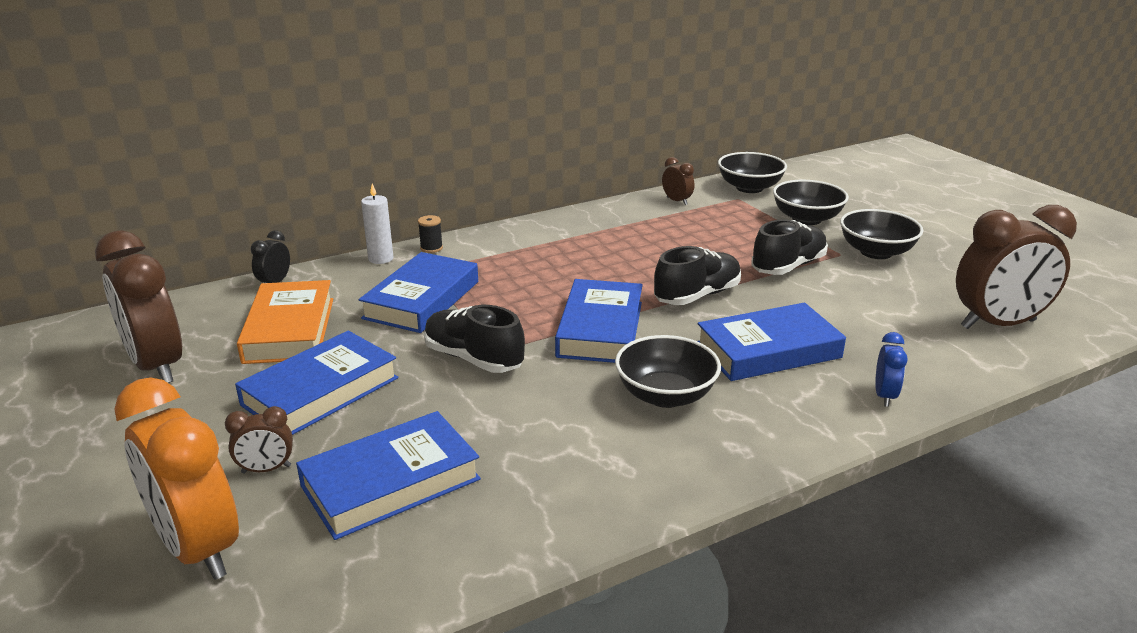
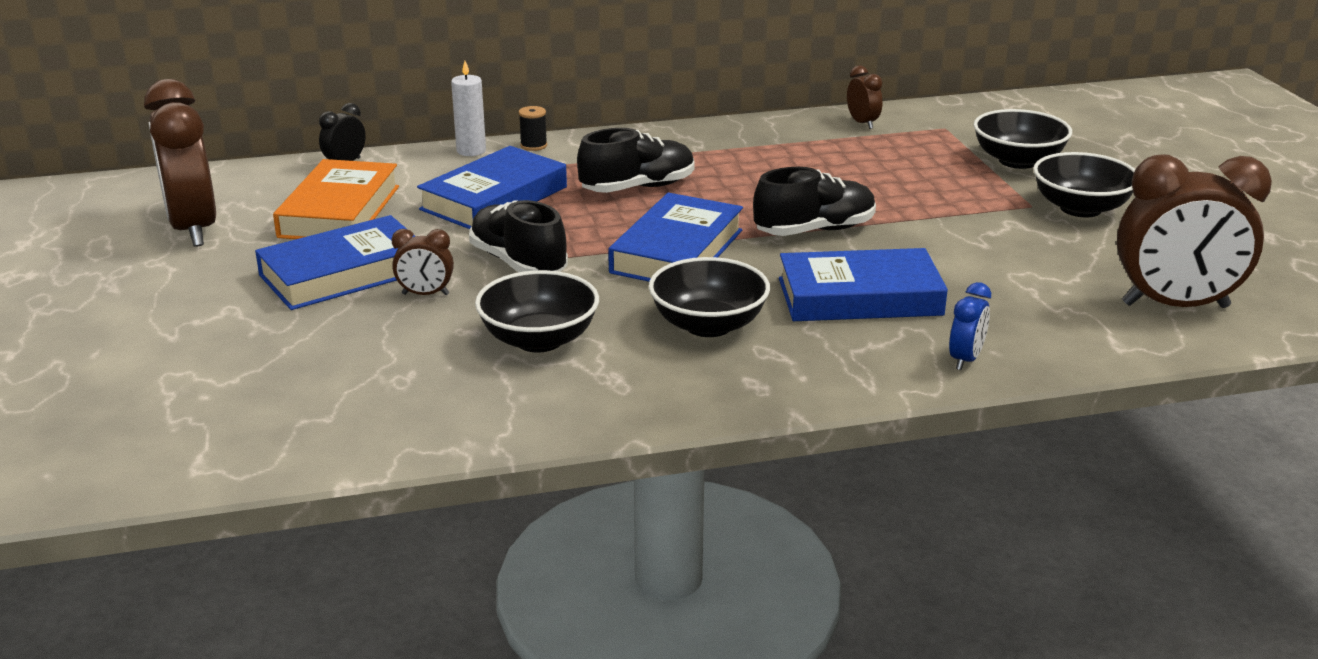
camera: 15 degrees right, 0 degrees up
(198, 548) = (170, 389): orange clock -> none
(266, 469) = (260, 334): brown clock -> brown clock (425, 294)
(390, 482) = (374, 362): blue book -> none
(749, 188) = (969, 117): black bowl -> black bowl (539, 340)
(788, 266) = (952, 212): black shoe -> black shoe (638, 188)

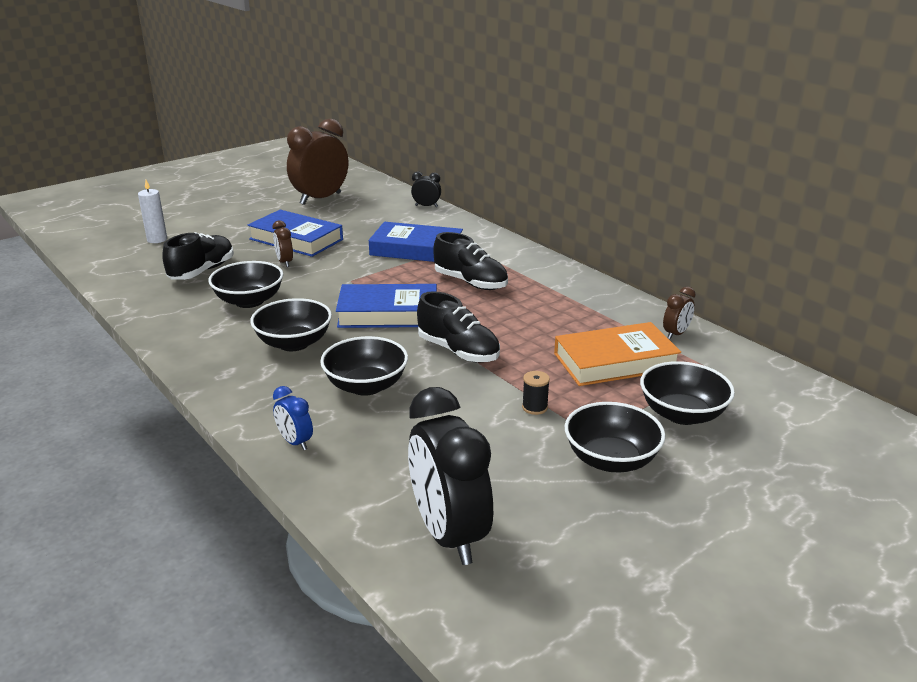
camera: 65 degrees right, 0 degrees up
(339, 211) = (366, 220): orange book -> orange book (615, 361)
(471, 151) = (476, 228): white candle -> white candle (157, 239)
(518, 263) = (338, 275): black shoe -> black shoe (202, 271)
(533, 146) = (502, 241): black spool -> black spool (534, 407)
(859, 297) = (366, 386): blue book -> black bowl
(965, 359) = (295, 442): blue clock -> blue clock turned 45 degrees clockwise
(1175, 306) = (449, 534): brown clock -> black clock

